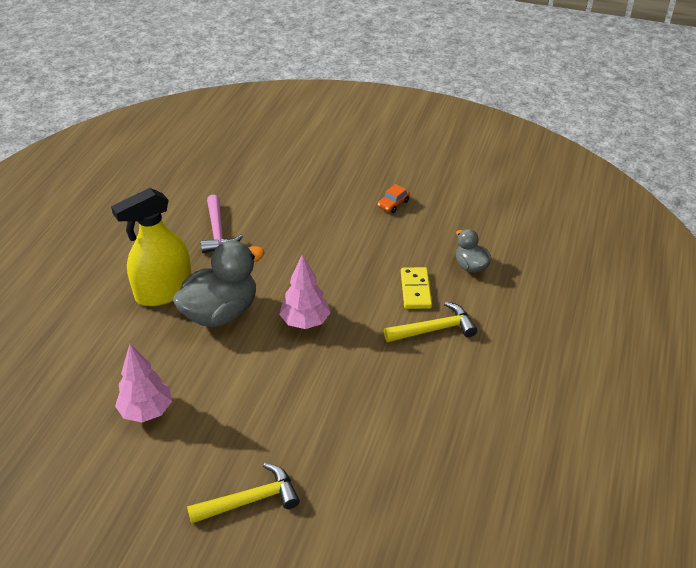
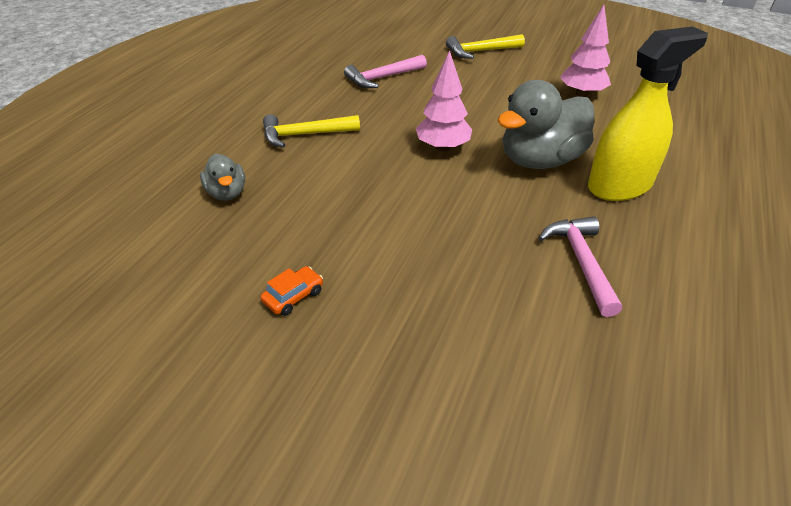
camera: 175 degrees left, 0 degrees up
(376, 427) = (383, 78): none -> pink hammer
(415, 290) = (309, 171): yellow domino -> none

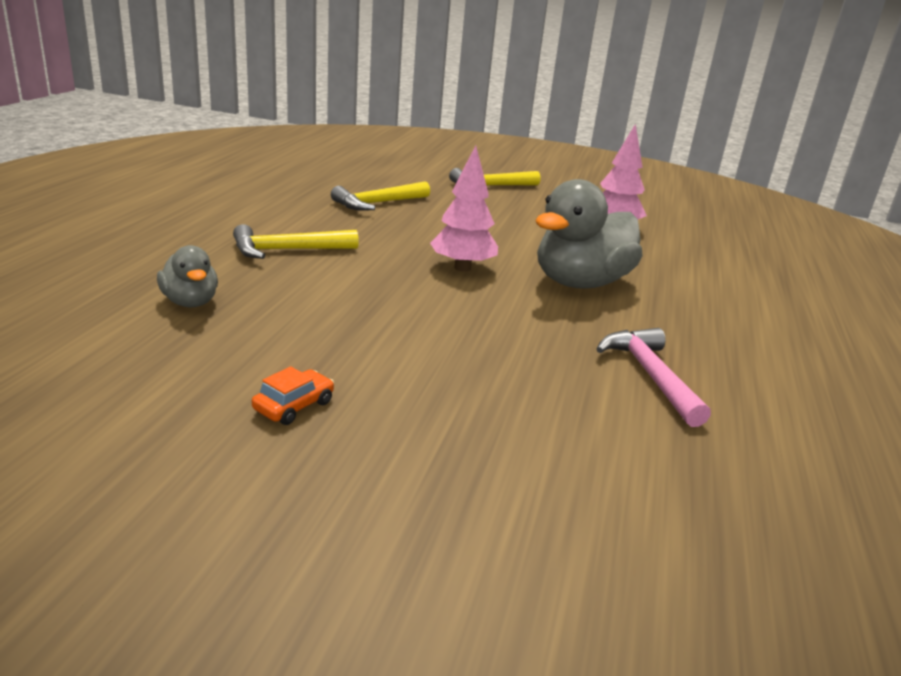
camera: 10 degrees left, 15 degrees down
(383, 78) = (378, 203): pink hammer -> yellow hammer
(619, 185) = (676, 307): yellow spray bottle -> none

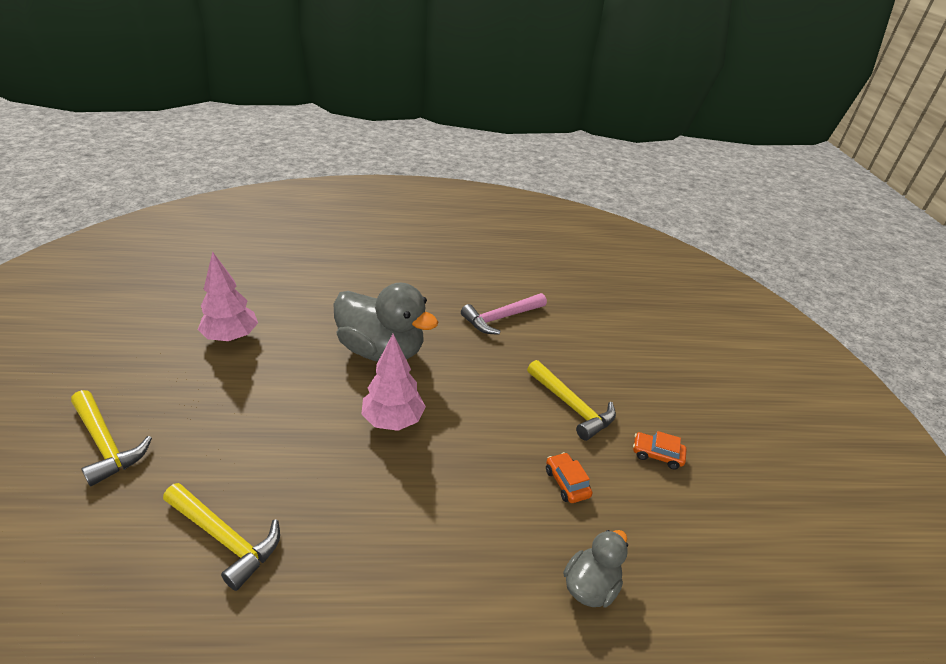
camera: 110 degrees left, 10 degrees up
(288, 250) = (430, 566): yellow hammer -> yellow hammer (571, 406)
(310, 328) = (566, 483): none -> orange car

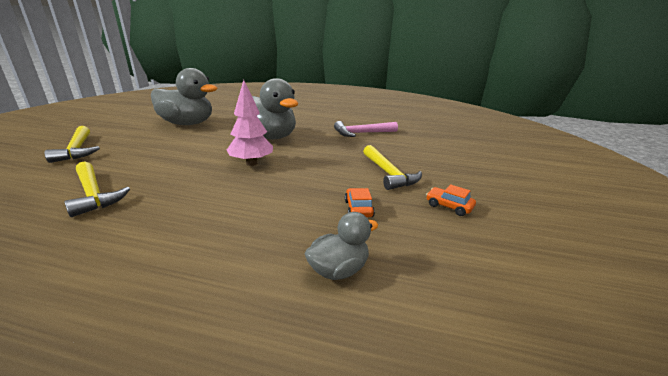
camera: 20 degrees right, 10 degrees down
(231, 337) = (187, 124): pink tree -> grey duck

